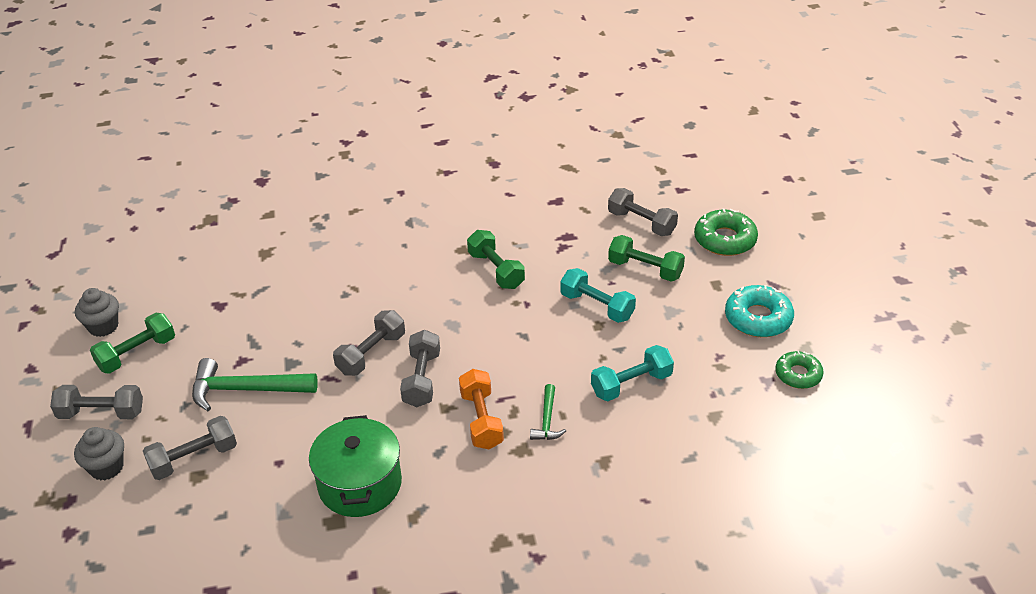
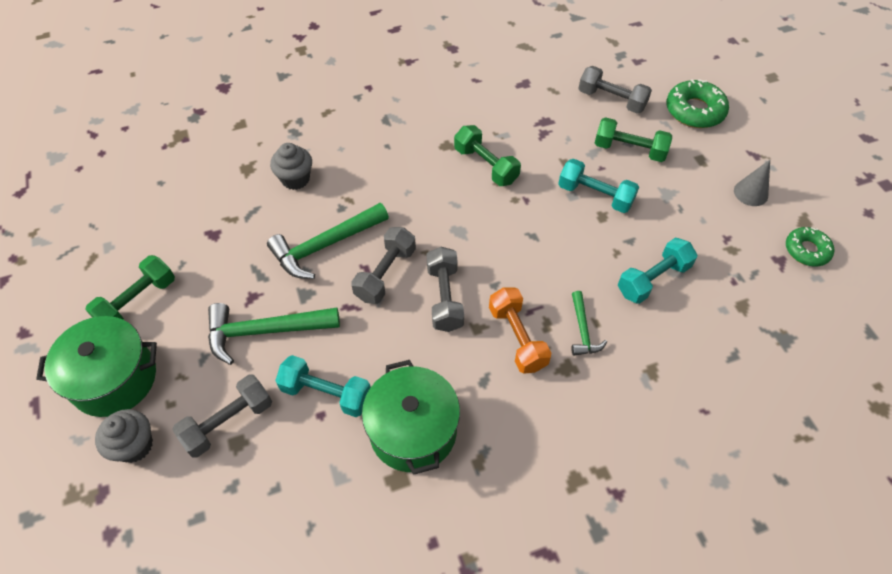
camera: 10 degrees left, 15 degrees up
(101, 413) = (114, 379): grey dumbbell -> green pot
(103, 326) = (94, 273): grey cupcake -> grey cupcake (295, 179)
(288, 446) = (326, 393): none -> turquoise dumbbell
(321, 325) = (325, 246): none -> green hammer
(758, 318) = (751, 193): turquoise donut -> grey cone

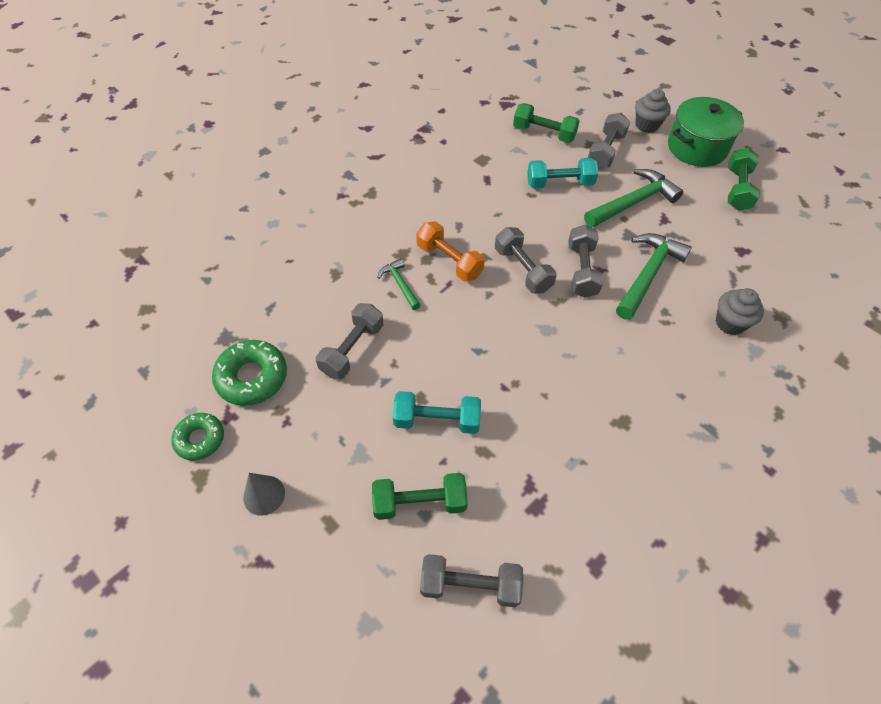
camera: 155 degrees right, 0 degrees up
(413, 430) = (489, 184): green pot -> none
(486, 165) = (567, 412): green dumbbell -> green dumbbell (544, 133)
(653, 279) = (352, 349): turquoise dumbbell -> grey dumbbell
(694, 111) = (352, 615): green donut -> green donut (252, 377)

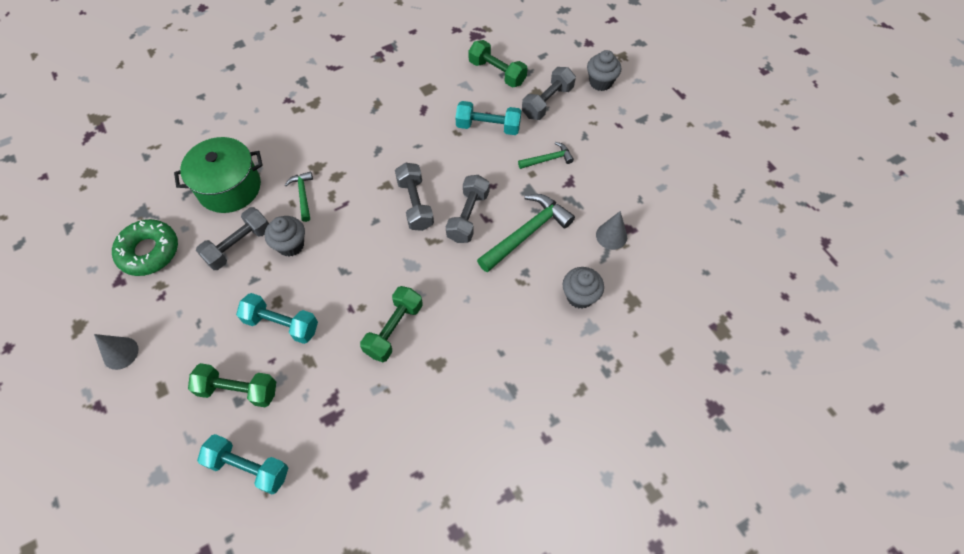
camera: 15 degrees right, 5 degrees up
(200, 439) = (89, 295): green donut -> none
(410, 337) = (291, 245): none -> grey cupcake
(449, 261) = (354, 182): orange dumbbell -> none
(470, 585) = (249, 467): grey dumbbell -> turquoise dumbbell
(633, 202) = (548, 159): green hammer -> green hammer, size x0.54
(697, 147) = (638, 115): green pot -> green pot (229, 187)
(730, 260) = (611, 236): none -> grey cone
(737, 189) = (656, 166): green dumbbell -> green dumbbell (394, 329)

